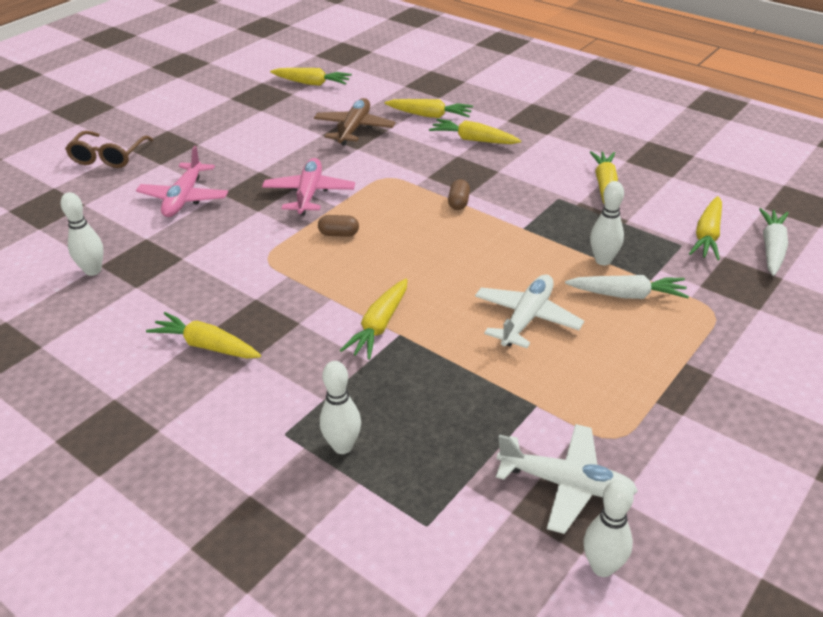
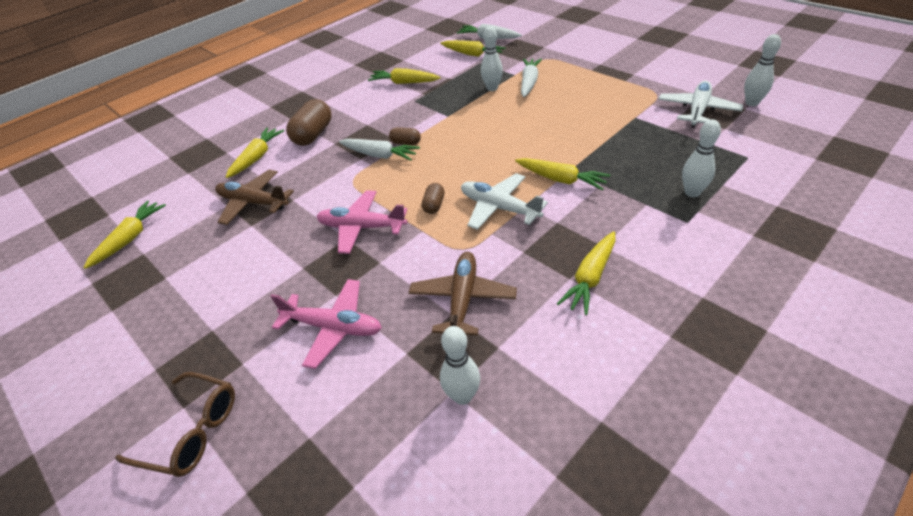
camera: 80 degrees left, 5 degrees up
(198, 263) = (463, 299): none -> brown plane
(433, 188) = (379, 155): none -> white carrot
(473, 140) = (313, 135): yellow carrot -> brown capsule
(527, 318) = (551, 117): white plane -> white plane (499, 208)

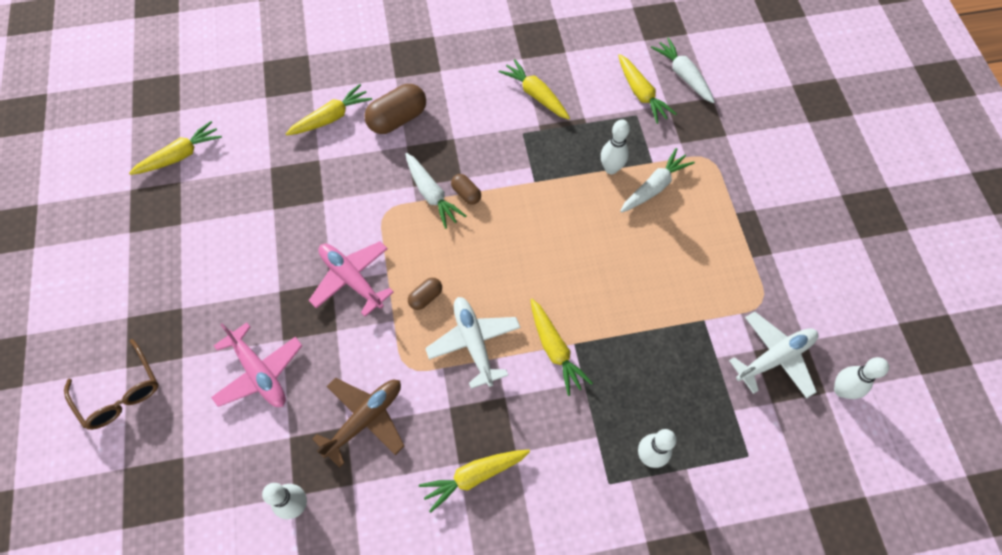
camera: 30 degrees right, 20 degrees up
(253, 203) = (291, 180): brown plane -> none

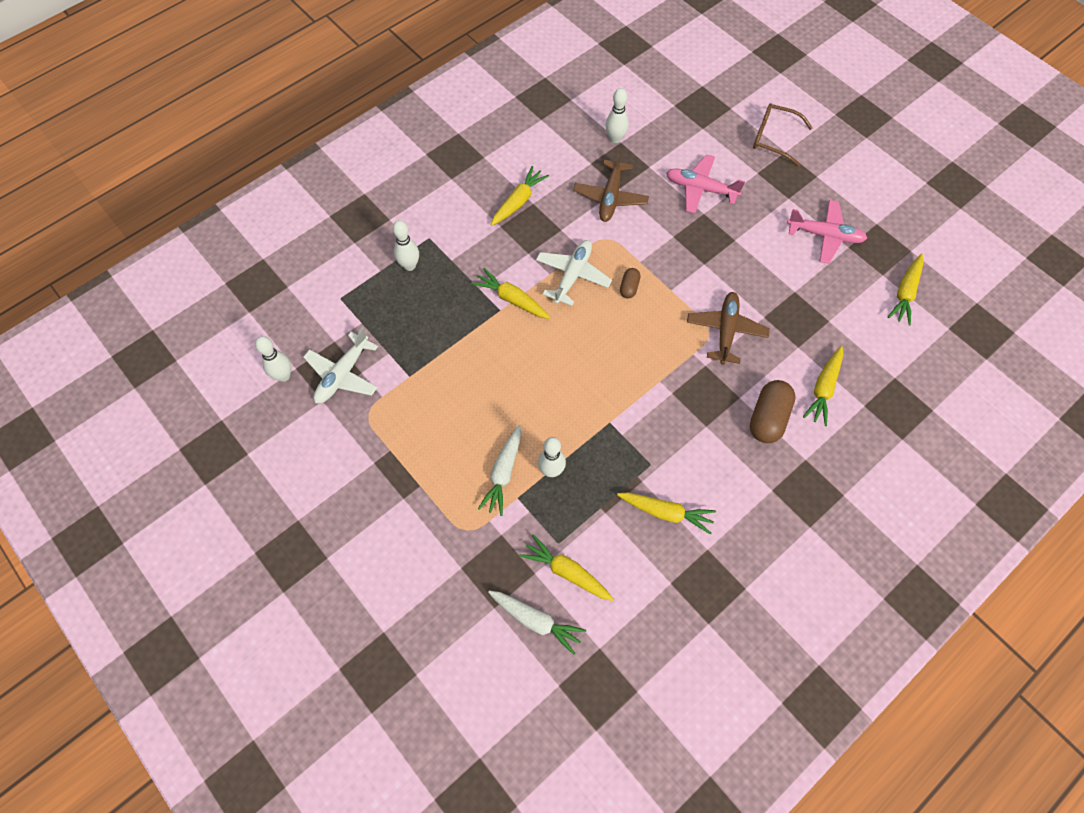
camera: 150 degrees right, 0 degrees up
(351, 279) = (692, 273): pink plane -> pink plane (825, 235)
(369, 206) = (726, 330): none -> brown plane
(431, 194) = (685, 366): white carrot -> none
(466, 194) = (658, 381): brown capsule -> none
(474, 342) = (573, 275): white plane -> white plane turned 105 degrees counterclockwise

